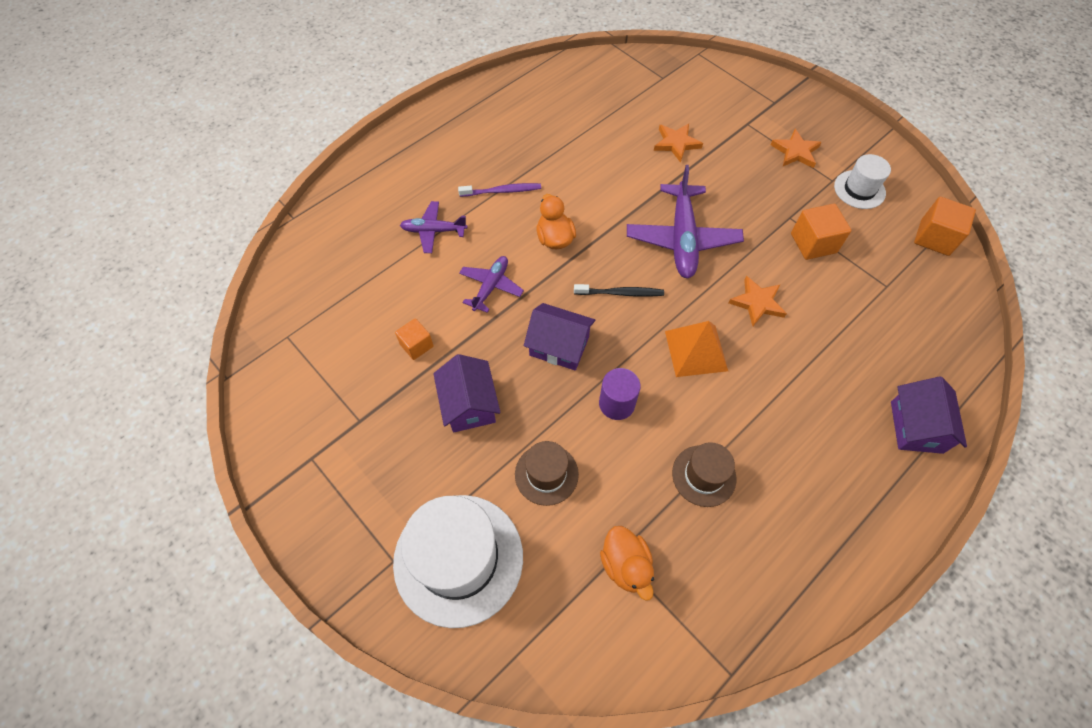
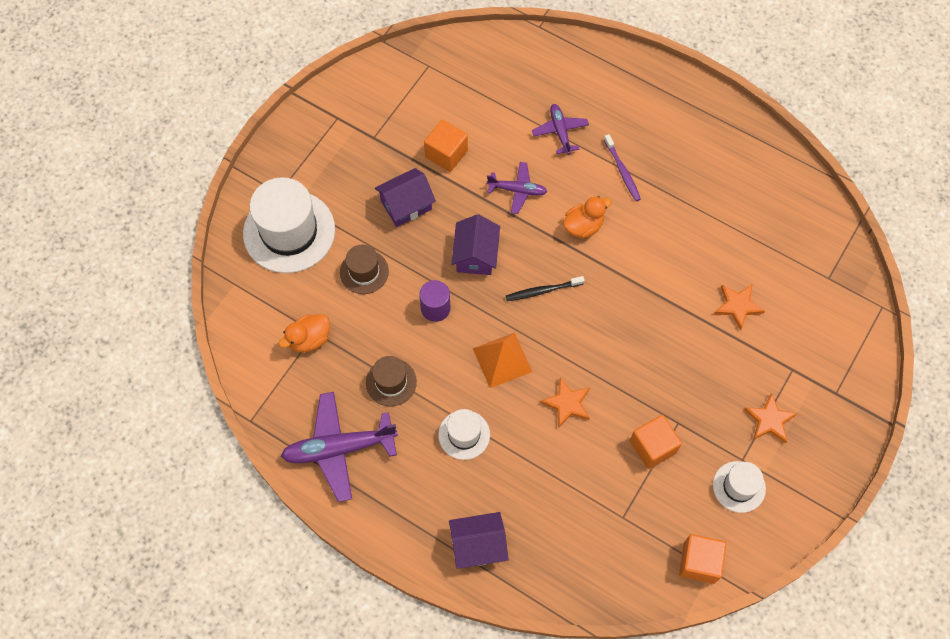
camera: 75 degrees right, 5 degrees up
(416, 345) = (446, 154): orange cube -> orange cube, size x1.55
(621, 293) = (542, 291): black toothbrush -> black toothbrush turned 90 degrees clockwise
(682, 239) = (618, 330): purple plane -> purple plane (339, 448)
(782, 410) = (464, 434): none -> white hat

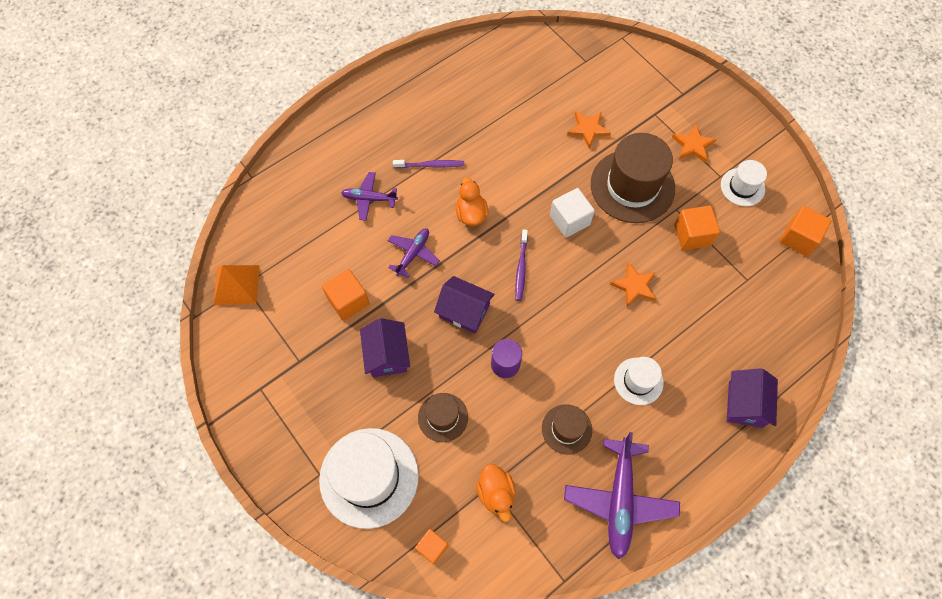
camera: 70 degrees left, 0 degrees up
(245, 303) = (432, 547): none -> orange cube
(502, 360) = (576, 324): orange pyramid -> orange pyramid (236, 285)
(542, 291) = (521, 268): black toothbrush -> purple toothbrush
(617, 320) = (569, 220): none -> white cube
(686, 370) = (632, 186): none -> brown hat

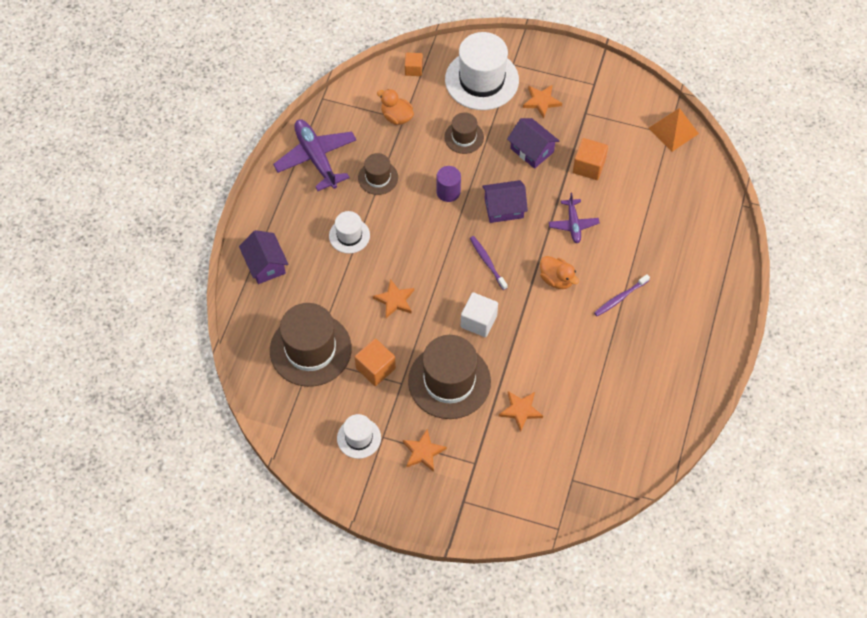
camera: 145 degrees right, 5 degrees down
(330, 405) = (541, 101): none -> orange star
(369, 199) = (641, 243): purple plane -> none
(744, 288) = (310, 349): none -> brown hat
(798, 238) = (289, 419): orange cube -> none

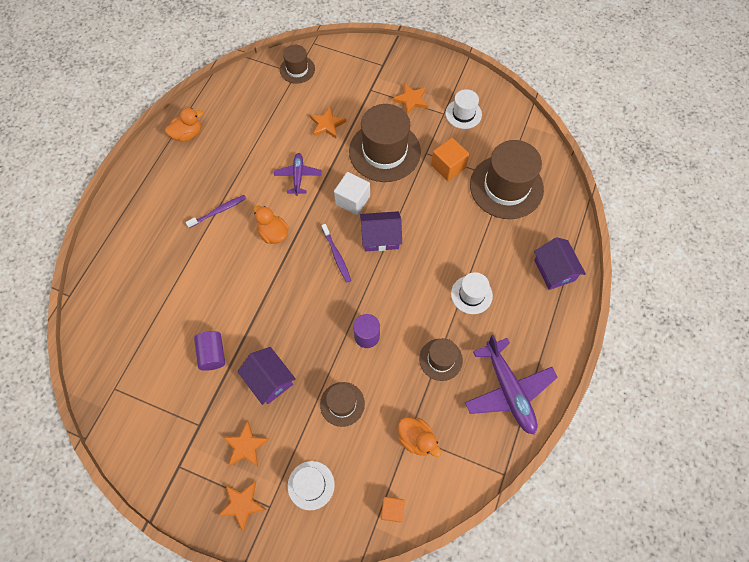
camera: 175 degrees left, 5 degrees up
(395, 300) = (428, 225): orange star -> orange star (242, 504)
(482, 80) = (311, 485): white hat -> white hat, size x0.52
(504, 208) = (311, 312): purple house -> purple house (380, 237)
(571, 485) = (297, 69): none -> brown hat
(573, 224) = (244, 288): purple plane -> purple plane (298, 176)
(589, 166) = (212, 354): orange cube -> purple cylinder
(673, 130) = (107, 392): orange pyramid -> none
(681, 384) = (188, 134): none -> orange duck

